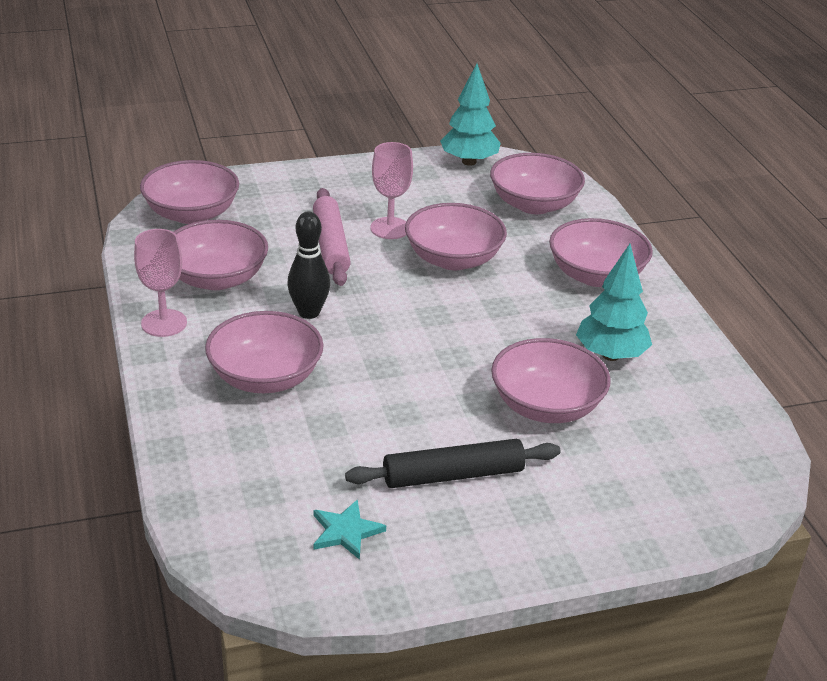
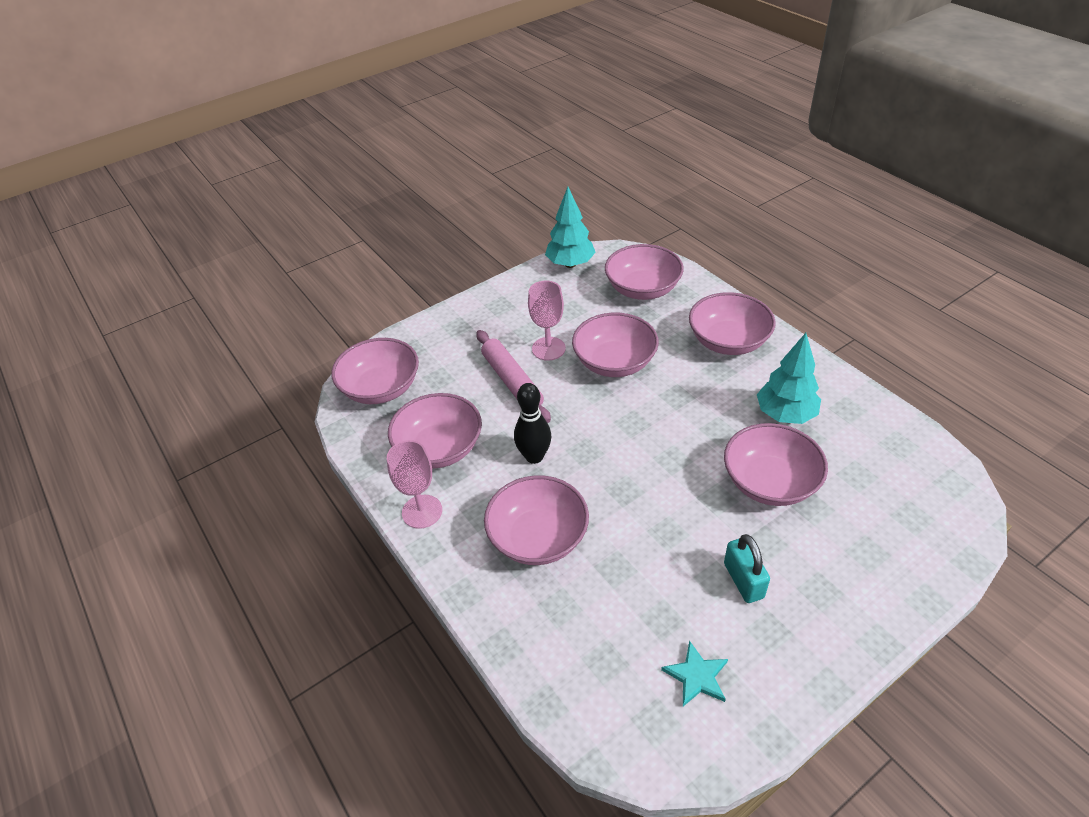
camera: 15 degrees left, 10 degrees up
(453, 475) = (743, 580): black rolling pin -> turquoise padlock

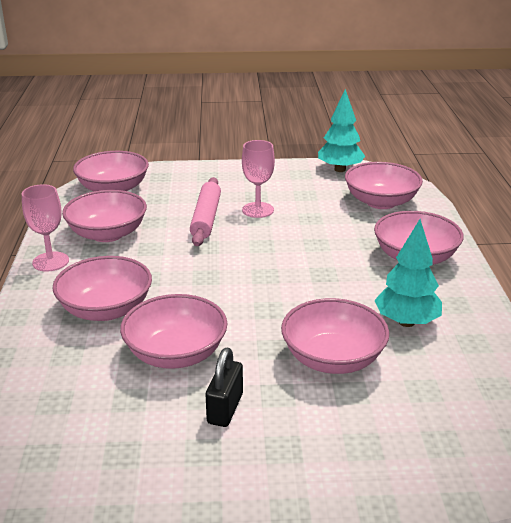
camera: 30 degrees right, 15 degrees down
(534, 456) = (165, 264): black bowling pin -> none
(614, 362) = (299, 235): pink bowl -> pink bowl (176, 353)
(697, 676) = (107, 447): turquoise star -> none
(743, 580) = (225, 408): turquoise padlock -> black padlock

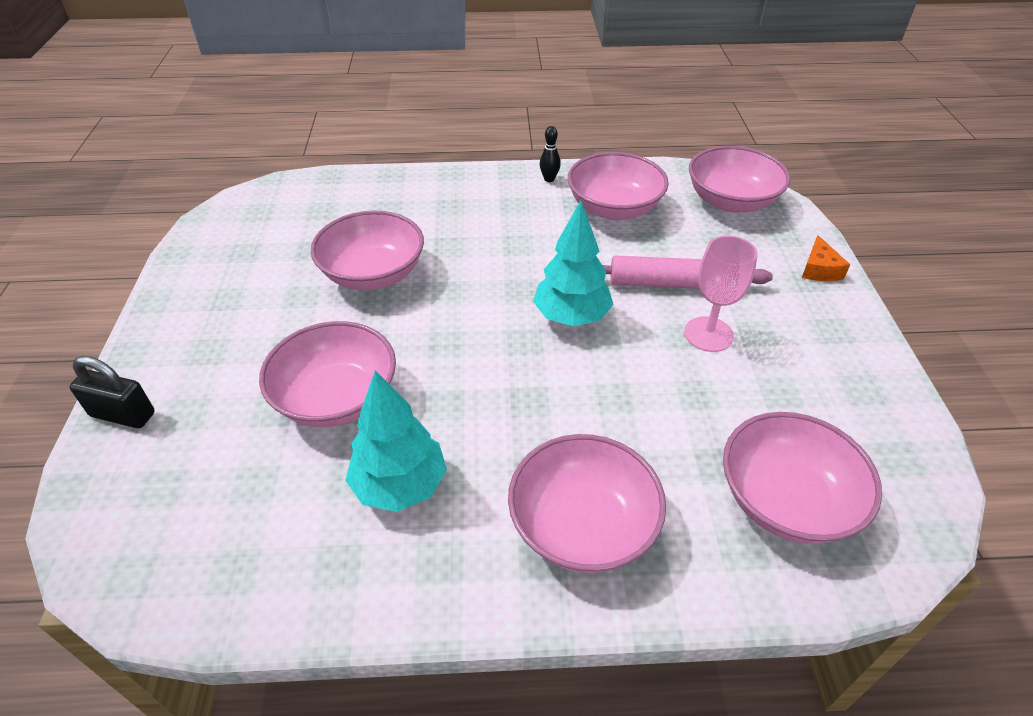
camera: 90 degrees right, 15 degrees up
(50, 262) = (549, 179): pink goblet -> black bowling pin
(106, 309) = (457, 223): pink bowl -> none
(197, 171) = (819, 269): none -> orange cheese
(225, 408) = (278, 310): black padlock -> black padlock (123, 414)
(340, 169) = (909, 448): turquoise tree -> turquoise tree (571, 317)

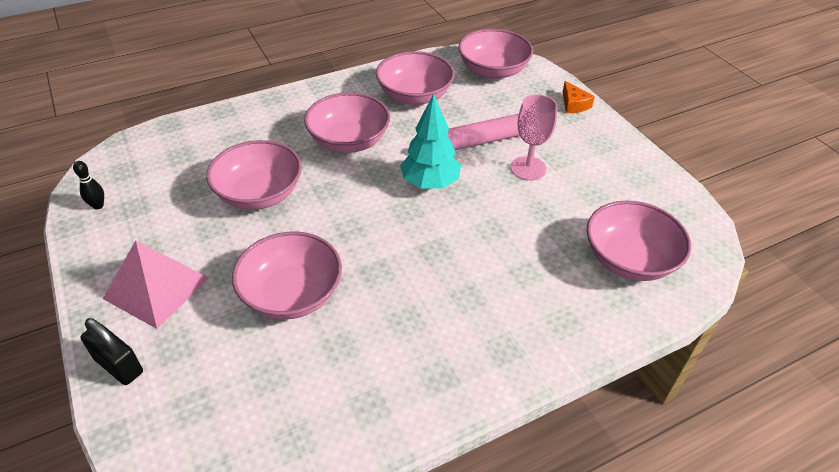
camera: 25 degrees left, 0 degrees up
(123, 414) = (119, 365): black padlock -> black padlock turned 45 degrees clockwise
(209, 344) = (156, 288): none -> pink pyramid
(400, 485) = (379, 338): turquoise tree -> none
(549, 179) = (353, 85): black bowling pin -> black bowling pin (98, 206)
(582, 525) = (518, 319): pink bowl -> pink bowl (349, 141)

